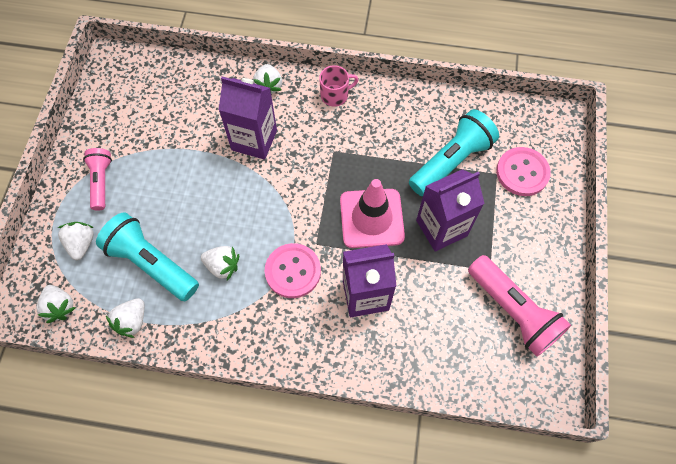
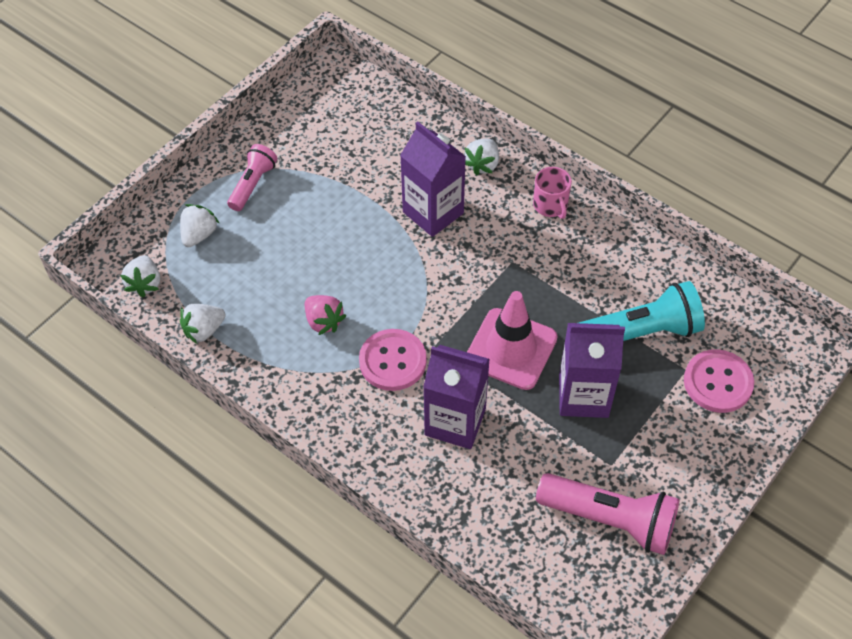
camera: 30 degrees right, 10 degrees down
(151, 263) = (255, 285): turquoise flashlight -> none
(222, 266) = (324, 321): white strawberry -> pink strawberry
(335, 95) = (550, 205): pink mug -> pink mug turned 60 degrees clockwise
(513, 311) = (610, 520): pink flashlight -> pink flashlight turned 60 degrees counterclockwise

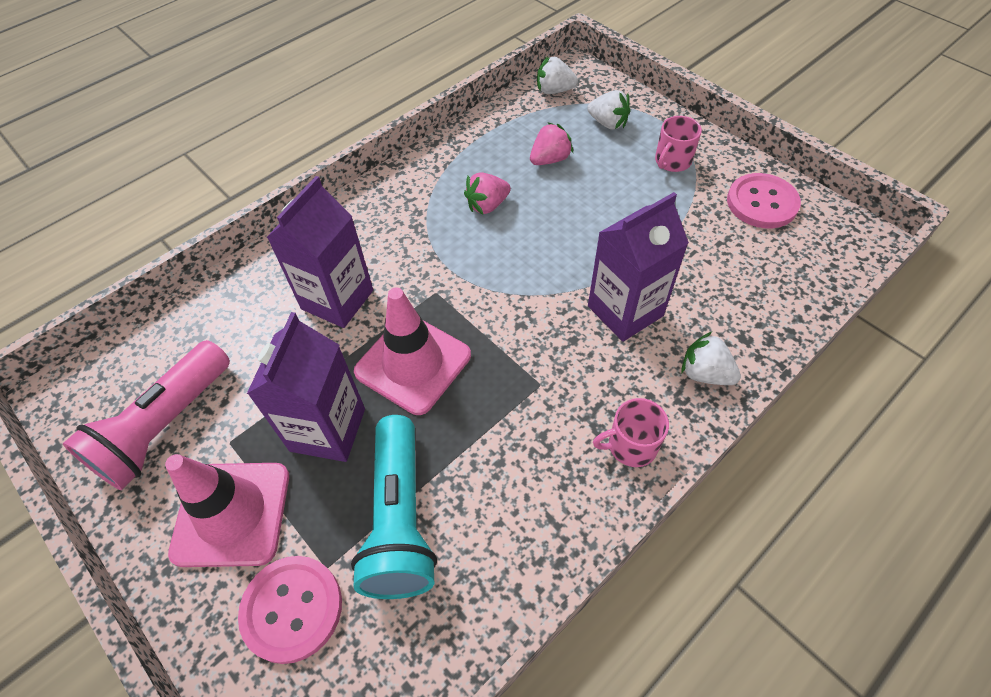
camera: 100 degrees right, 0 degrees up
(204, 330) = (495, 125): white strawberry -> none
(253, 184) = (672, 161): pink flashlight -> pink mug
(255, 278) = (550, 159): none -> pink strawberry
(392, 361) = (426, 255): pink button -> pink button (762, 203)
(666, 442) = (232, 513): none -> pink traffic cone

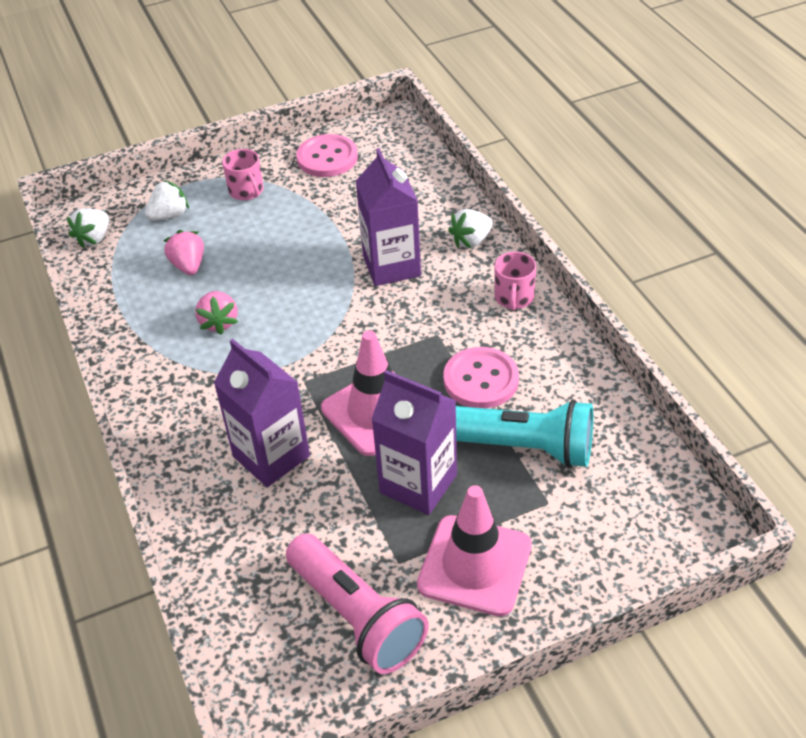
camera: 70 degrees left, 10 degrees down
(292, 609) = (576, 529): pink button -> pink button (481, 380)

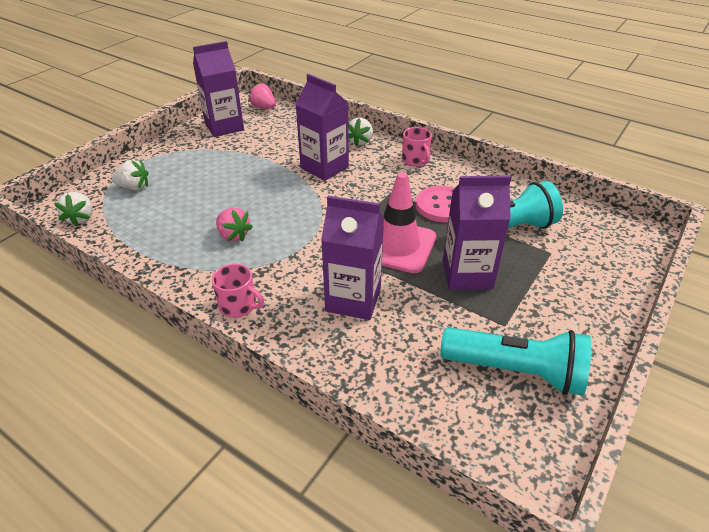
camera: 35 degrees left, 5 degrees down
(169, 215) = (134, 187): white strawberry -> white strawberry turned 75 degrees clockwise
(188, 266) = (177, 210): pink strawberry -> pink strawberry (263, 107)
(246, 191) = (182, 158): pink mug -> pink mug (238, 306)
(327, 158) = (224, 127): pink button -> purple carton
(357, 616) = (516, 371): pink flashlight -> turquoise flashlight
(475, 565) = (551, 305): pink traffic cone -> none

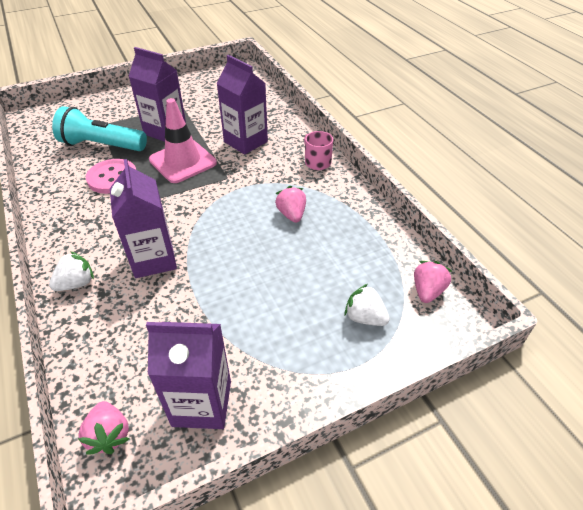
camera: 150 degrees left, 5 degrees up
(81, 218) = (427, 291): white strawberry -> pink strawberry
(415, 160) = (64, 231): pink mug -> none
(516, 371) = (203, 90): turquoise flashlight -> none

